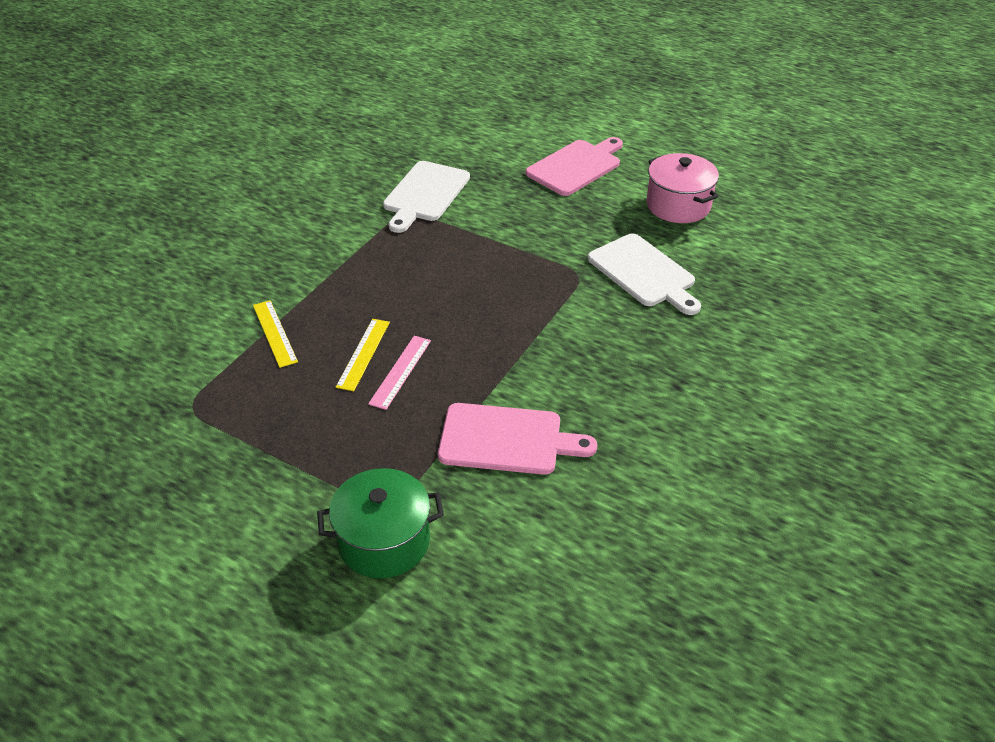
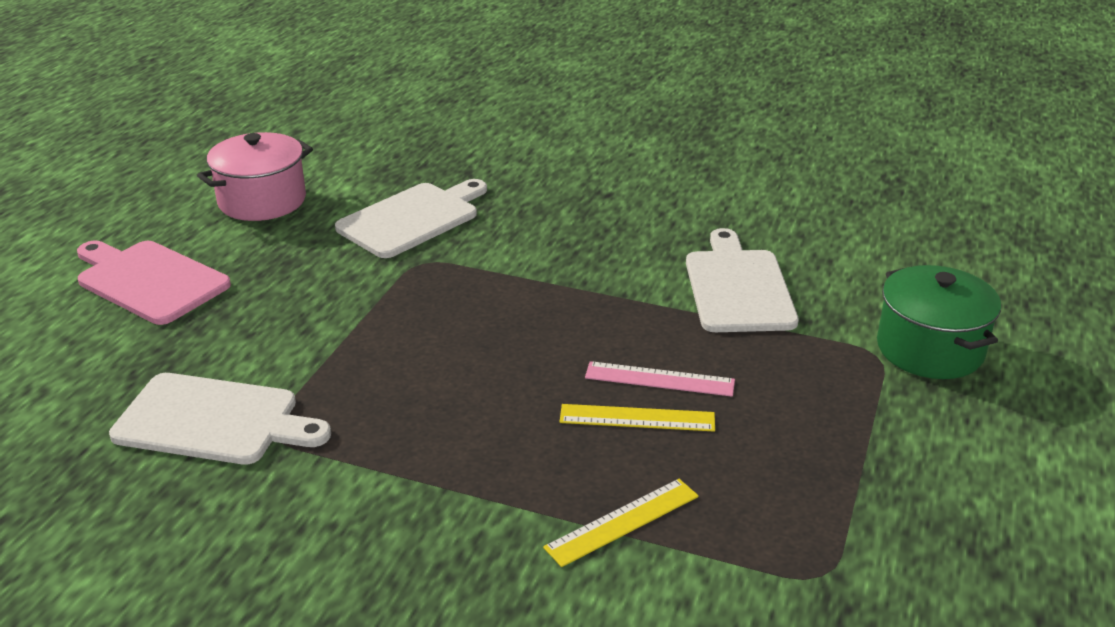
camera: 100 degrees left, 10 degrees down
(507, 439) = (737, 287): pink cutting board -> white cutting board

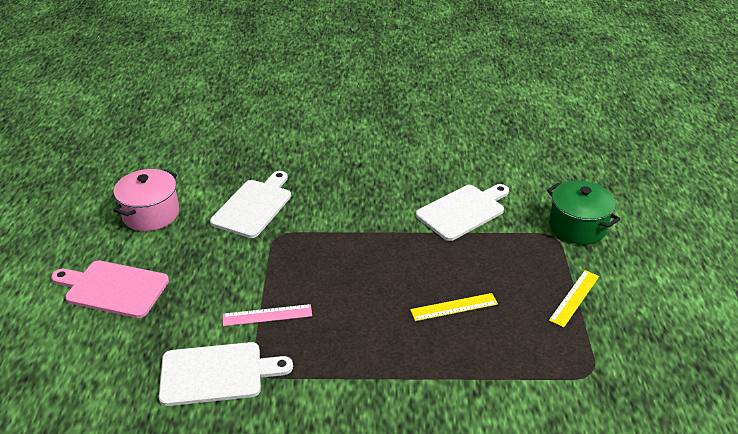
camera: 20 degrees left, 5 degrees up
(622, 521) = (480, 371): yellow ruler -> yellow ruler (574, 298)
(659, 379) = (452, 279): pink ruler -> pink ruler (267, 315)
(737, 287) = (463, 211): white cutting board -> white cutting board turned 75 degrees clockwise

